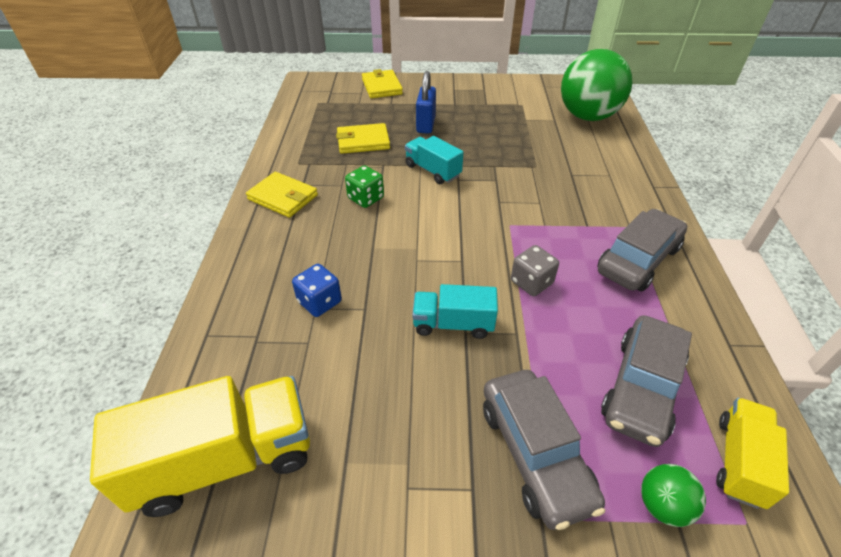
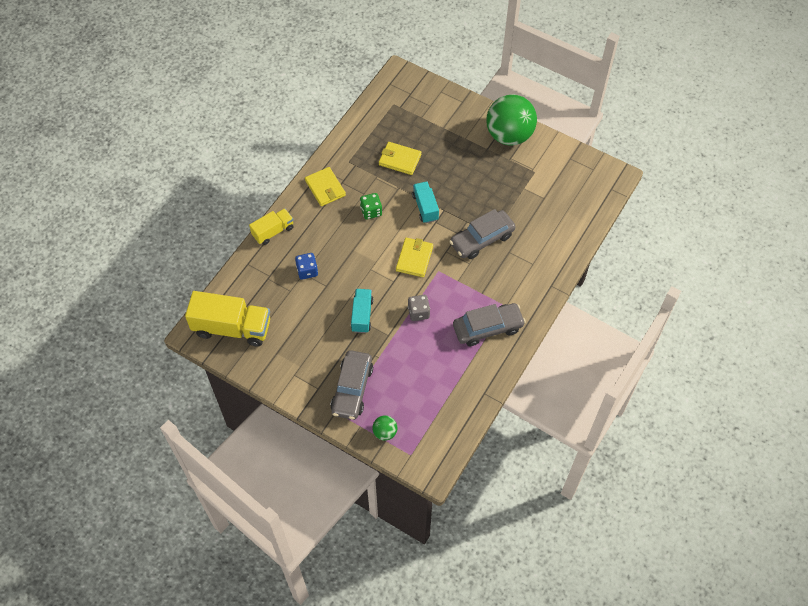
camera: 30 degrees right, 15 degrees up
(382, 87) = (449, 105): yellow wallet -> yellow wallet (414, 258)
(425, 125) = (451, 162): blue padlock -> none
(453, 324) = (362, 315): turquoise truck -> turquoise truck turned 60 degrees clockwise
(587, 116) = (571, 205): green ball -> green ball (509, 135)
(641, 388) = (421, 389): grey car -> grey car (482, 239)
(739, 461) = (432, 436): yellow truck -> yellow truck (273, 231)

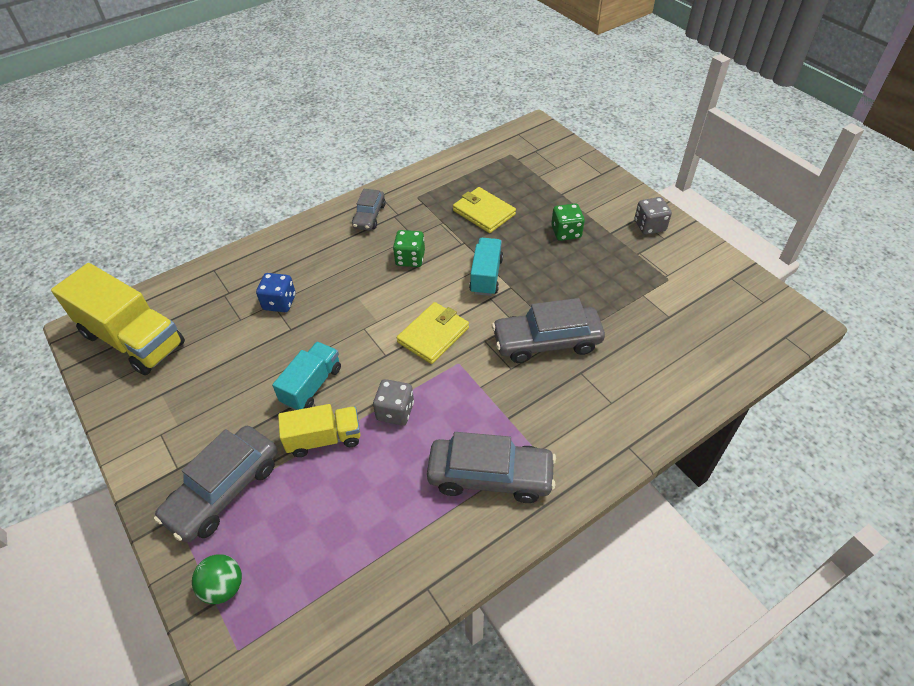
camera: 25 degrees right, 10 degrees down
(273, 231) = (272, 244): yellow truck -> yellow truck (324, 439)
(325, 188) = (369, 216): yellow wallet -> grey car
(459, 158) = (566, 232): none -> green dice
(509, 135) = (649, 226): green ball -> grey dice

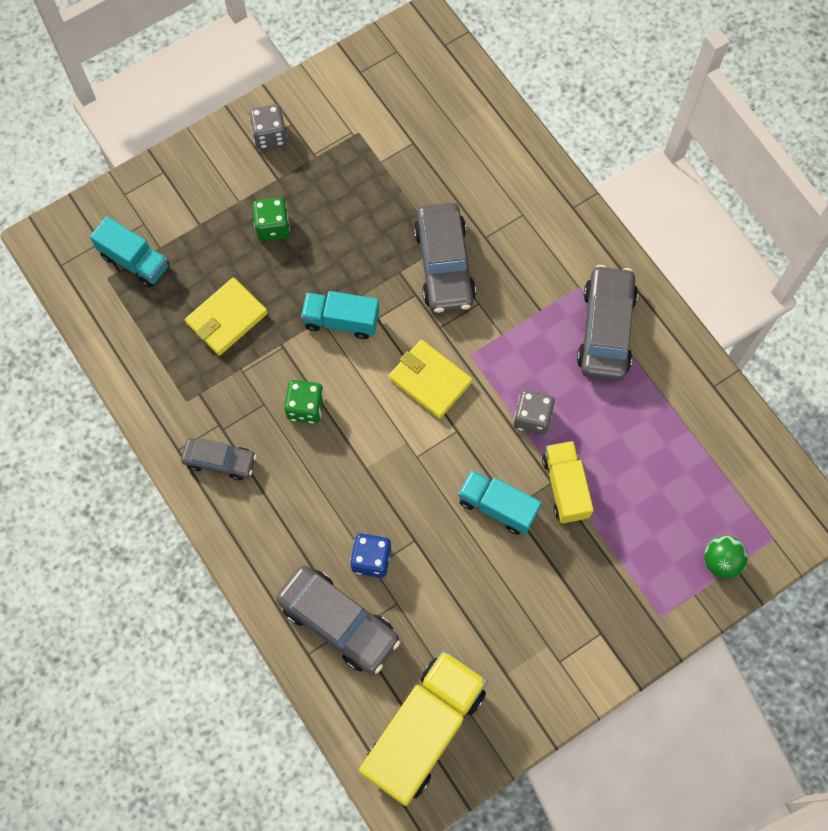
camera: 90 degrees left, 20 degrees up
(224, 490) = (625, 579): grey car -> grey car (338, 622)
(526, 165) = (134, 261): none -> turquoise truck

